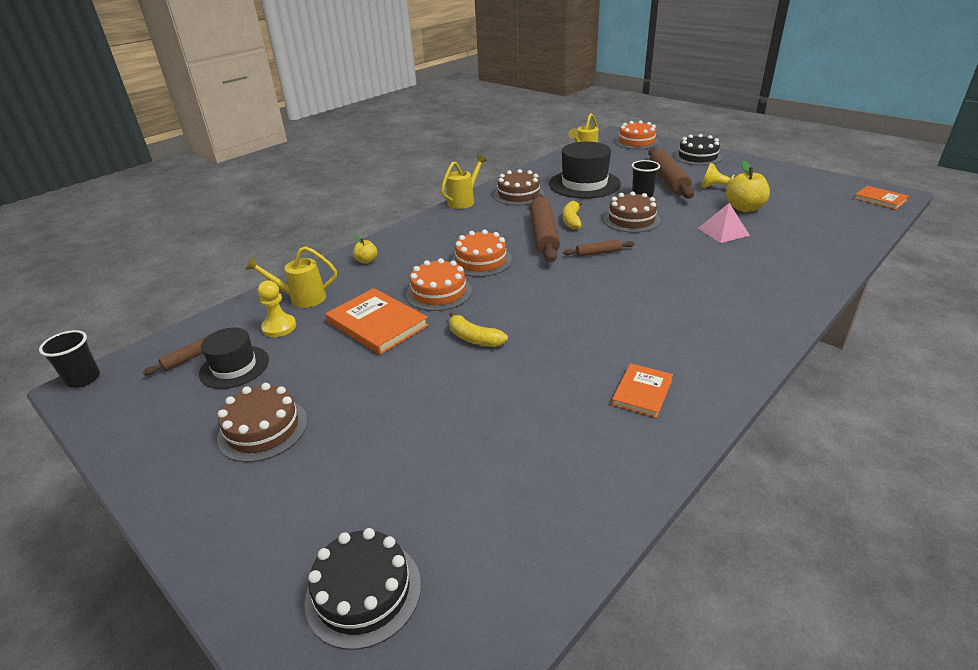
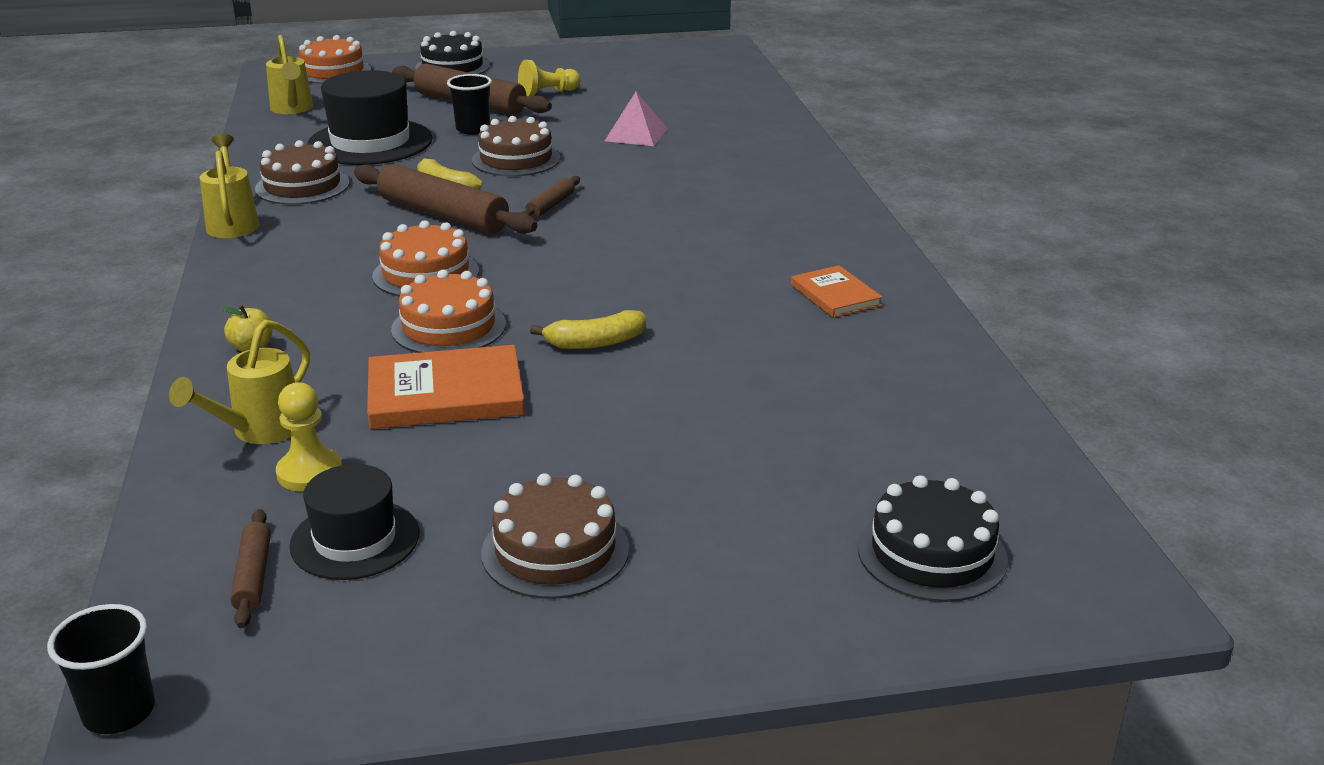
camera: 55 degrees left, 5 degrees down
(744, 208) = (612, 104): yellow apple -> none
(880, 199) = (717, 54): orange book -> none

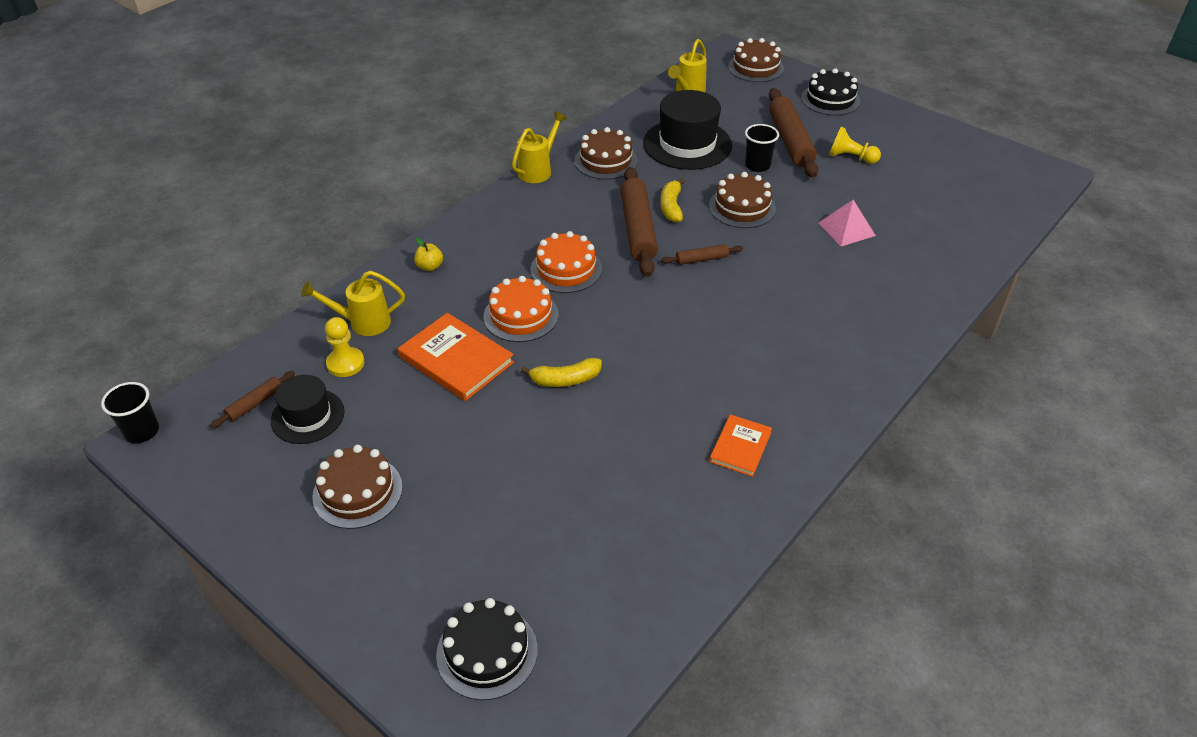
camera: 50 degrees right, 15 degrees up
(333, 71) = (755, 67): orange cake -> brown cake
(595, 343) = (565, 380): yellow banana -> yellow banana turned 45 degrees counterclockwise

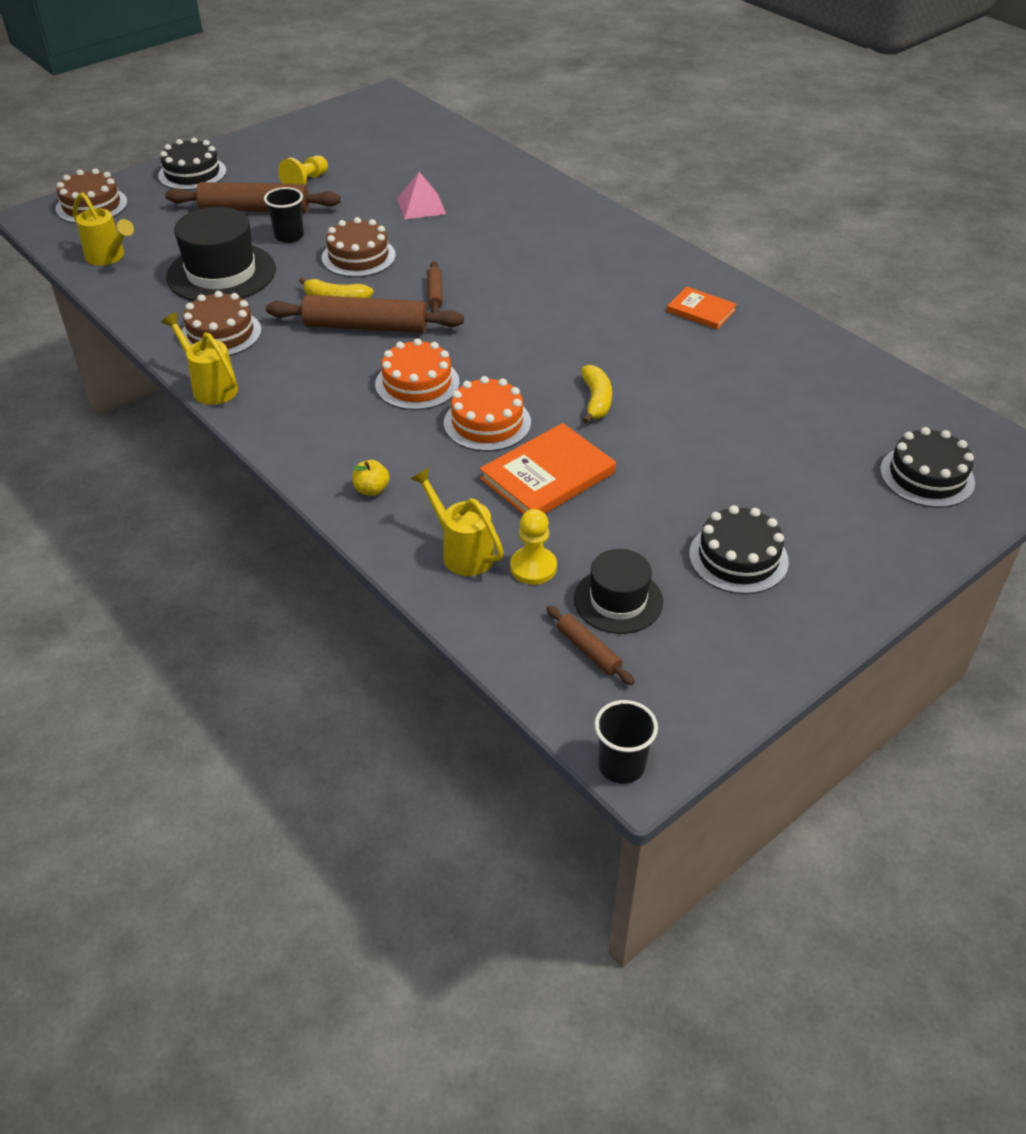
camera: 80 degrees left, 0 degrees up
(357, 492) = (738, 558): brown cake -> black cake
(363, 323) = (462, 551): yellow watering can -> yellow watering can turned 135 degrees clockwise

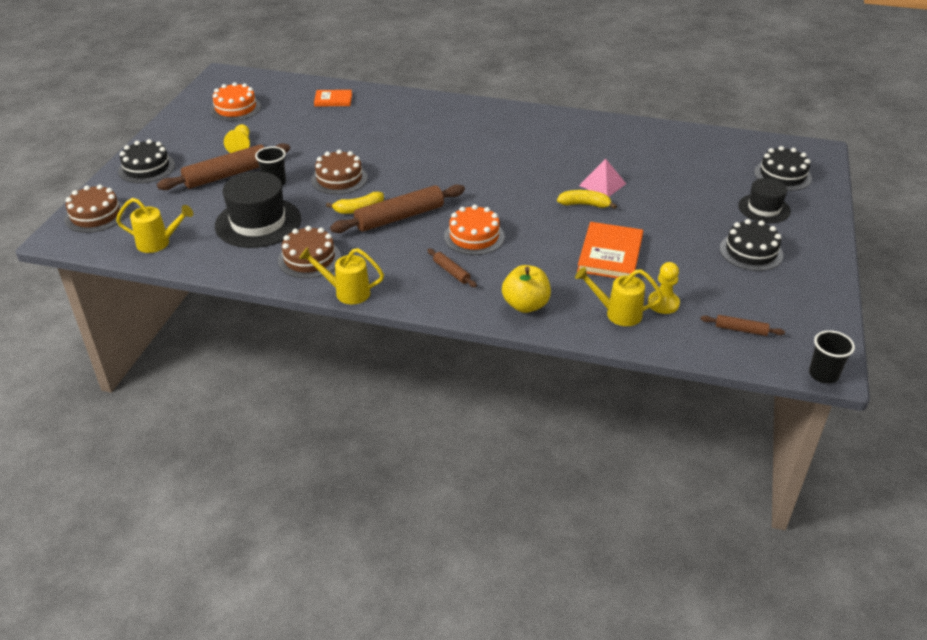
camera: 35 degrees left, 5 degrees down
(371, 490) = (525, 305): yellow apple -> yellow apple, size x1.84
(421, 206) = (339, 135): pink pyramid -> pink pyramid (602, 184)
(435, 293) = (417, 182): brown rolling pin -> brown rolling pin (451, 272)
(487, 423) = (542, 241): orange cake -> orange cake (235, 108)
(596, 401) = (585, 204): yellow banana -> yellow banana turned 45 degrees counterclockwise
(618, 600) = (723, 299): black hat -> black hat (764, 208)
(701, 310) = (578, 136): orange book -> orange book (333, 100)

